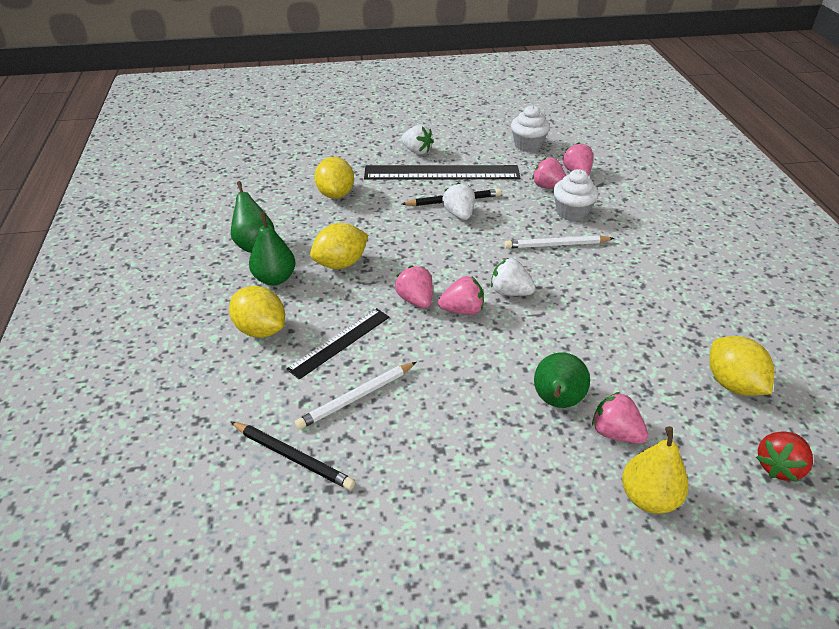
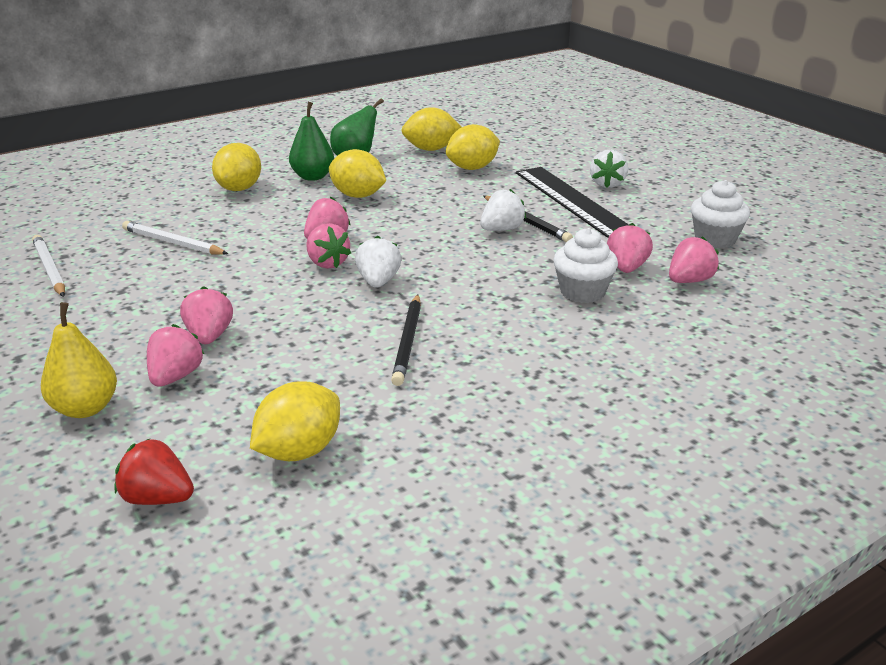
camera: 65 degrees right, 10 degrees down
(275, 202) = (431, 149): none -> yellow lemon
(293, 457) = (94, 235): black pencil -> black pencil (408, 342)
(340, 342) = (241, 221): black ruler -> none
(556, 245) = (498, 293): white pencil -> white pencil (49, 269)
(557, 402) = (209, 336): green pear -> pink strawberry

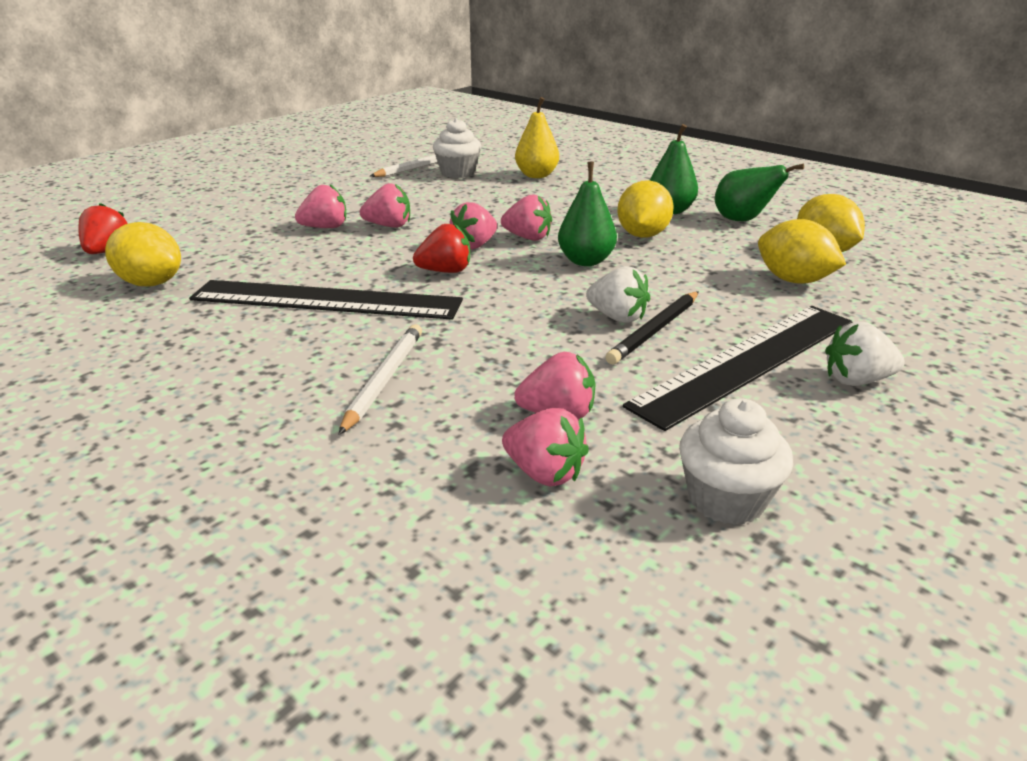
camera: 75 degrees right, 0 degrees up
(85, 408) = (222, 213): yellow pear -> yellow pear (536, 175)
(173, 242) = (482, 189): white pencil -> white pencil (384, 380)
(175, 377) = (263, 228): pink strawberry -> pink strawberry (389, 226)
(239, 188) = (611, 190): yellow lemon -> none
(378, 282) = (445, 271): white strawberry -> red strawberry
(395, 224) = (586, 261): none -> green pear
(408, 342) = (326, 300): black pencil -> black ruler
(582, 292) = (469, 385): white cupcake -> white cupcake (458, 173)

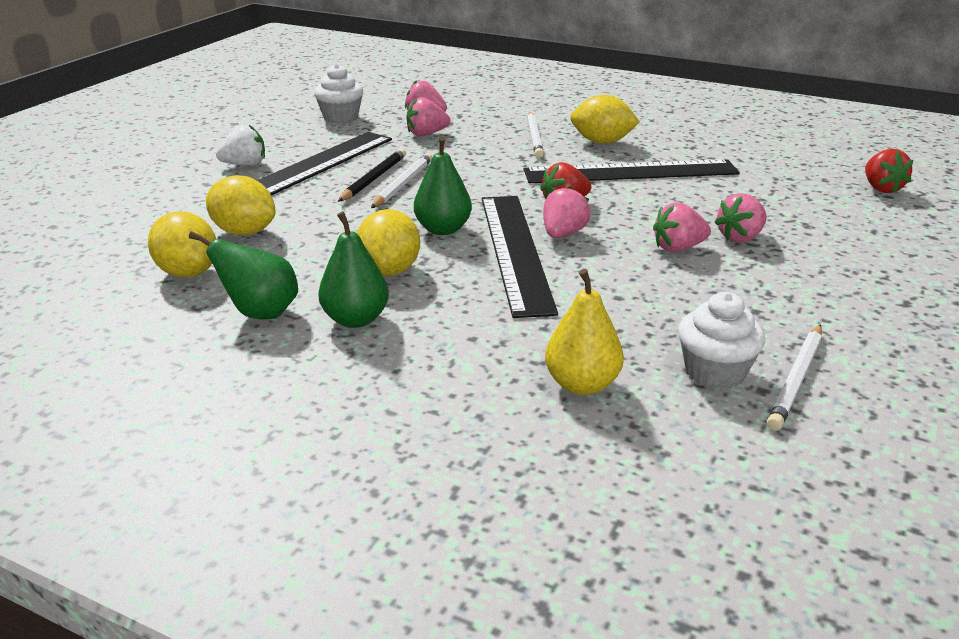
camera: 165 degrees right, 0 degrees up
(151, 283) = (781, 169): yellow lemon -> yellow lemon (602, 142)
(527, 238) = (515, 251): pink strawberry -> black ruler
(617, 317) = (403, 184): white strawberry -> white pencil

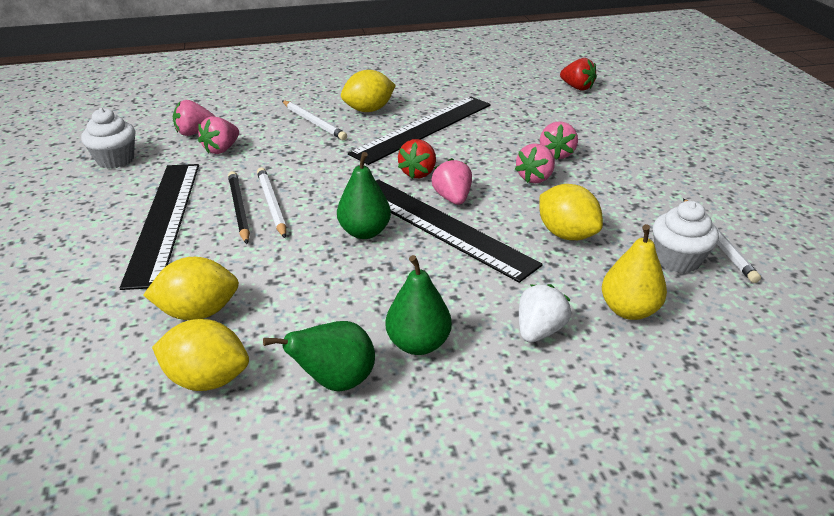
camera: 40 degrees left, 5 degrees up
(245, 165) = (91, 244): white strawberry -> white strawberry (539, 331)
(389, 270) = (378, 287): yellow lemon -> yellow lemon (566, 234)

